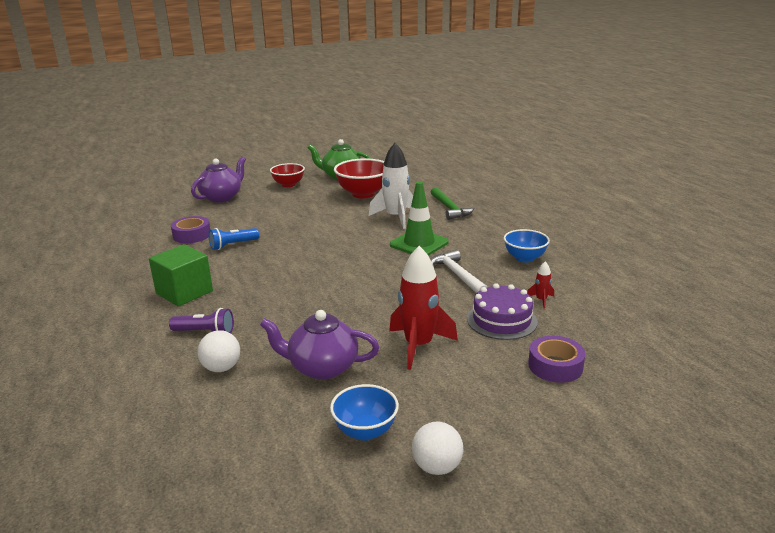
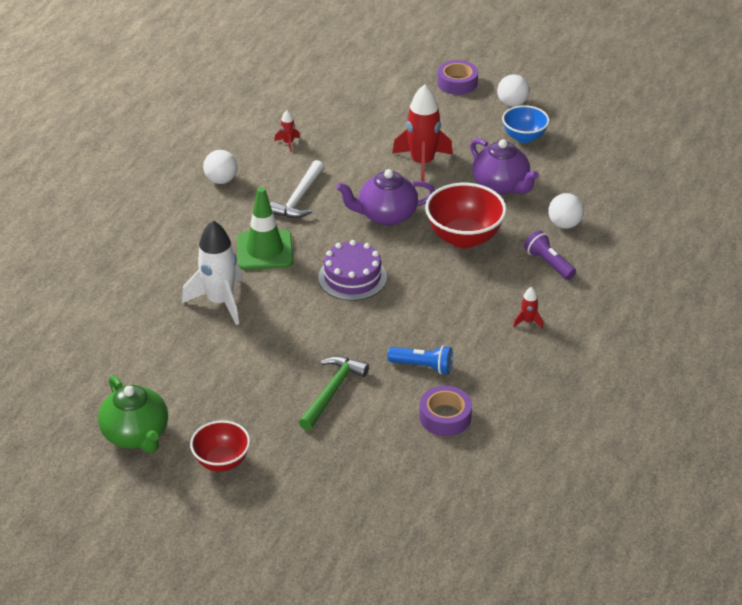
camera: 135 degrees left, 15 degrees up
(184, 292) = (528, 321): green cube -> red rocket
(222, 197) = (332, 489): purple teapot -> purple teapot (386, 215)
(363, 194) = (179, 370): red bowl -> red bowl (464, 238)
(449, 208) = (151, 279): green hammer -> green hammer (332, 391)
(501, 320) = (341, 147): purple cake -> purple cake (352, 277)
(524, 258) = (221, 180): blue bowl -> white ball
(555, 366) = (369, 105): purple tape -> purple tape (457, 83)

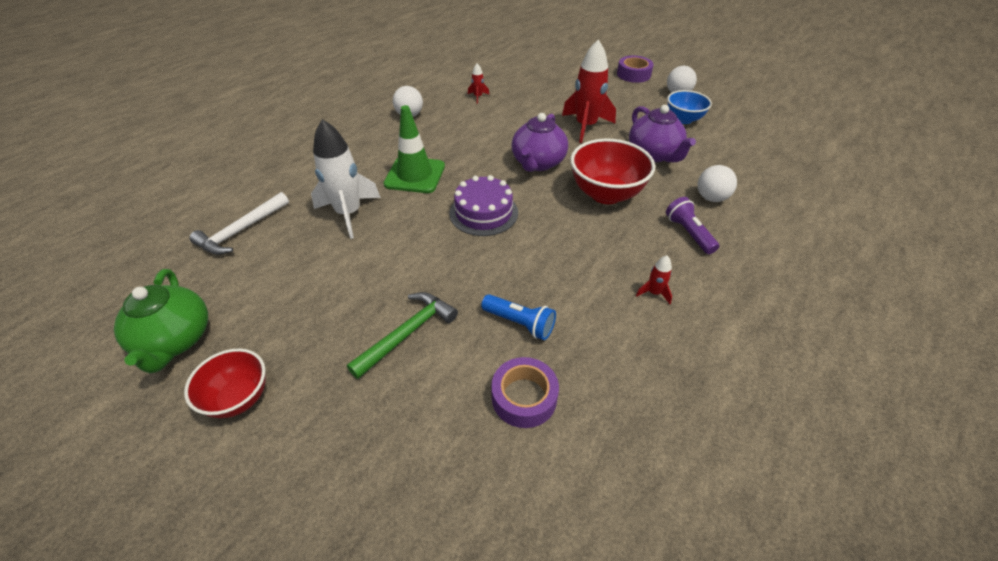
camera: 15 degrees right, 5 degrees up
(299, 198) = (466, 137): white hammer -> white hammer (241, 231)
(386, 215) = (538, 163): purple teapot -> purple teapot turned 75 degrees counterclockwise

